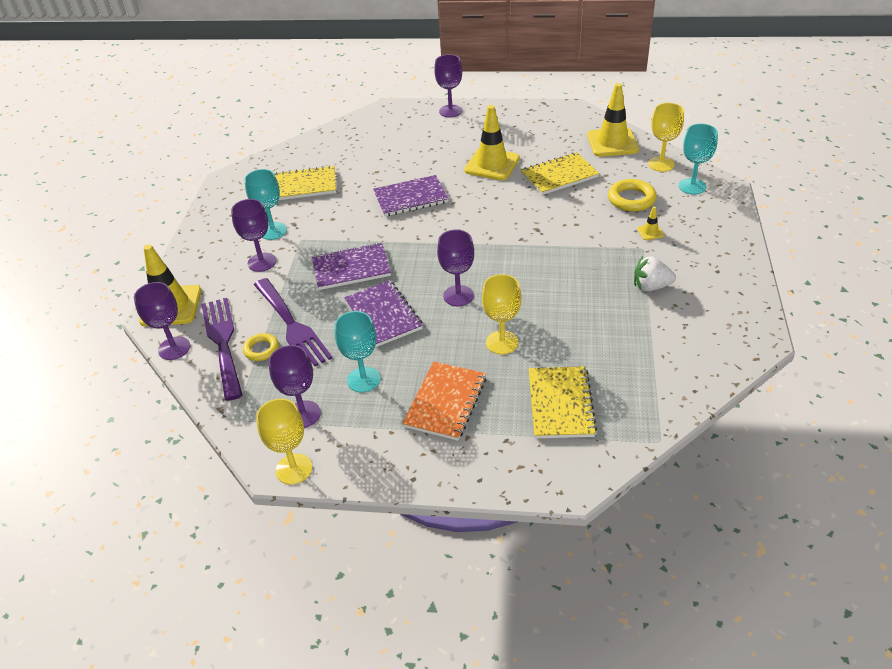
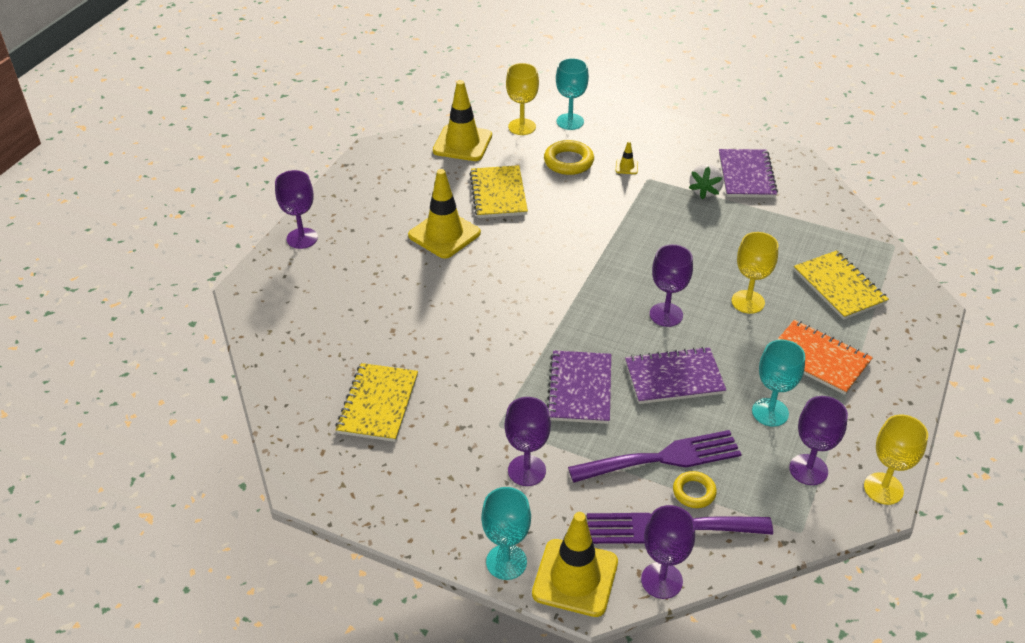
camera: 75 degrees left, 0 degrees up
(273, 231) = (465, 450): turquoise goblet -> turquoise goblet (506, 562)
(410, 198) = (469, 312): purple notebook -> purple notebook (746, 175)
(560, 404) = (839, 287): yellow notebook -> yellow notebook turned 45 degrees clockwise

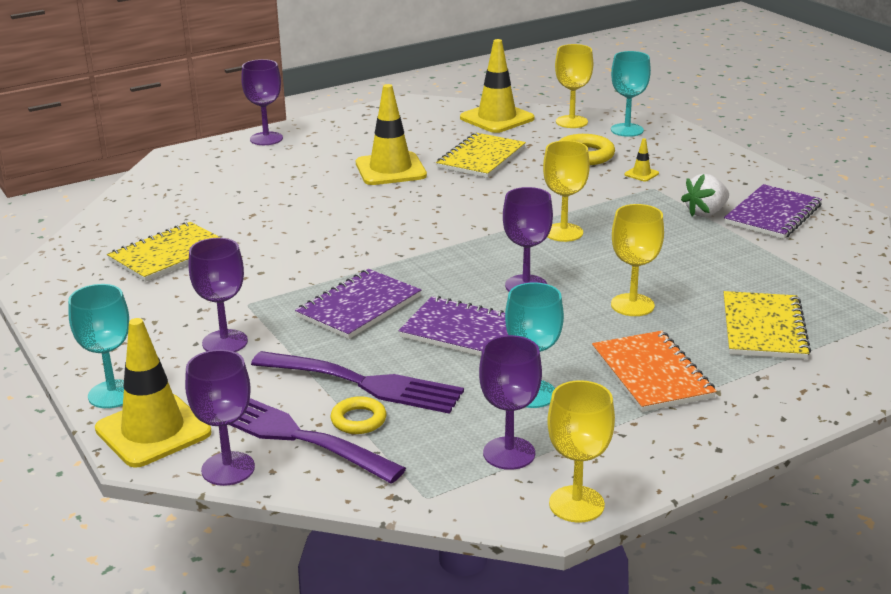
camera: 35 degrees right, 15 degrees down
(636, 250) = (563, 232): none -> yellow goblet

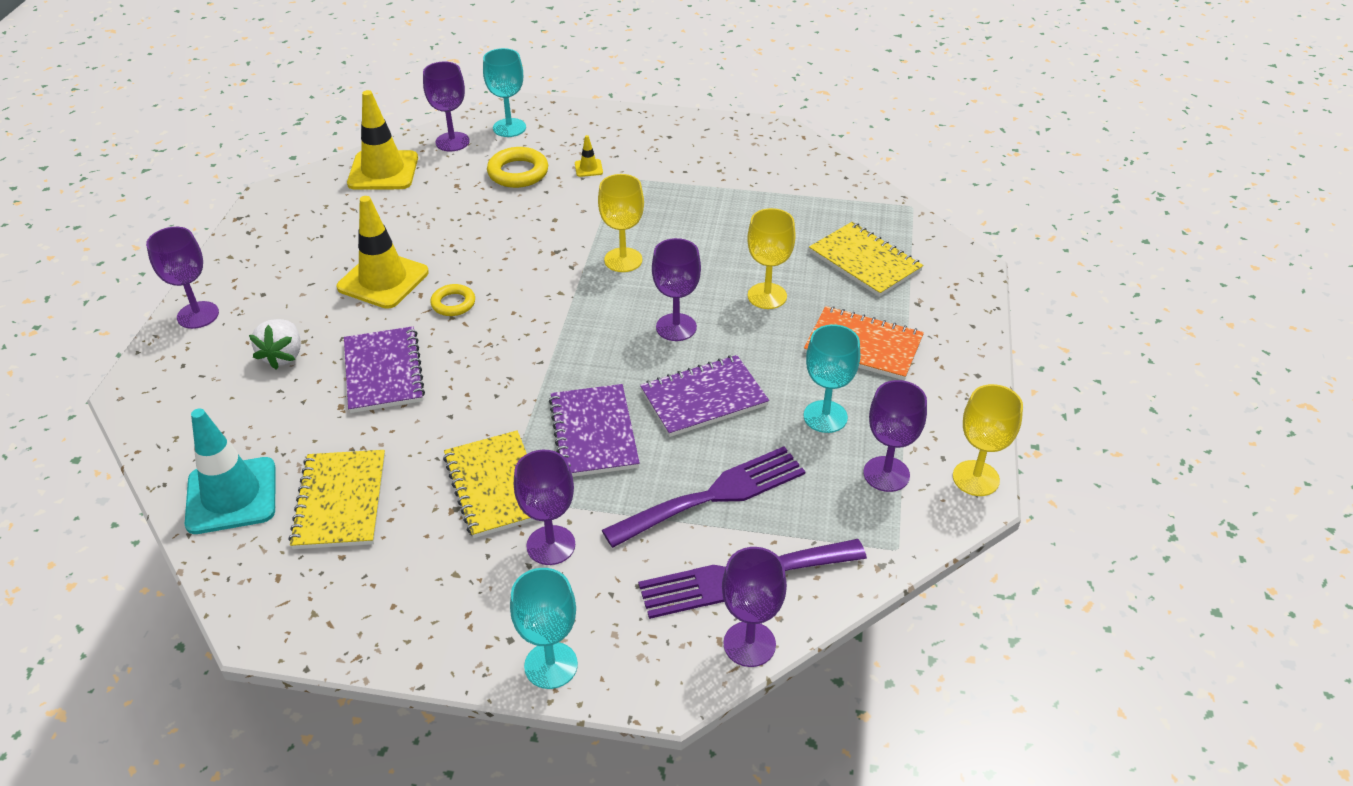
camera: 50 degrees left, 15 degrees up
(129, 222) = (231, 496): none -> turquoise traffic cone
(153, 431) = (642, 665): yellow traffic cone -> none
(358, 420) = (761, 528): yellow ring -> yellow ring (453, 303)
(481, 158) = (440, 222): yellow notebook -> yellow notebook (496, 486)
(571, 122) = (452, 142): yellow goblet -> purple goblet
(705, 213) = (686, 181): white strawberry -> white strawberry (283, 356)
(772, 214) = (729, 157): purple notebook -> purple notebook (383, 372)

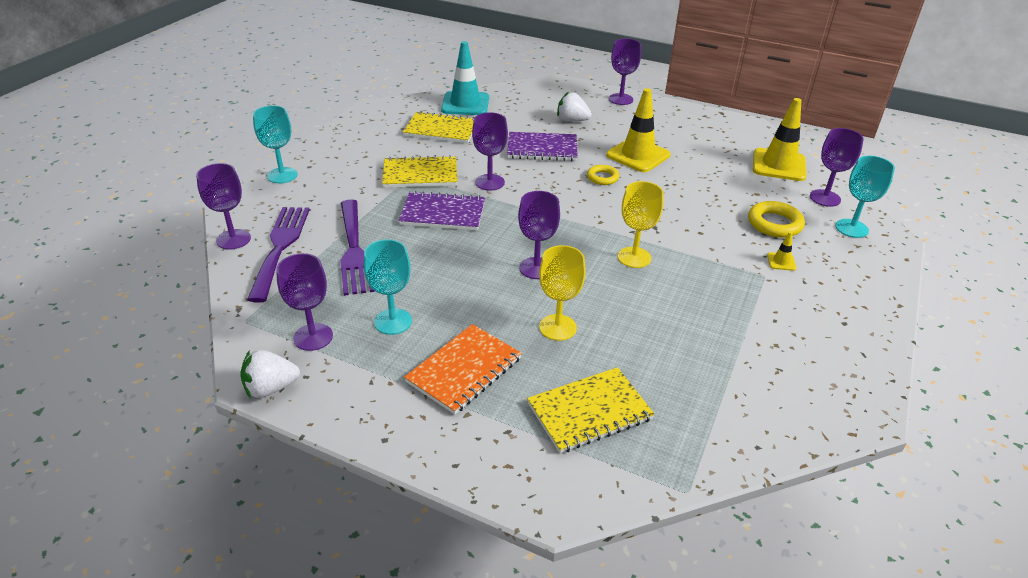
camera: 105 degrees right, 5 degrees down
(551, 545) = (361, 186): purple goblet -> purple goblet (490, 182)
(704, 398) = (449, 265): purple notebook -> none
(976, 478) = (271, 388): yellow goblet -> white strawberry

